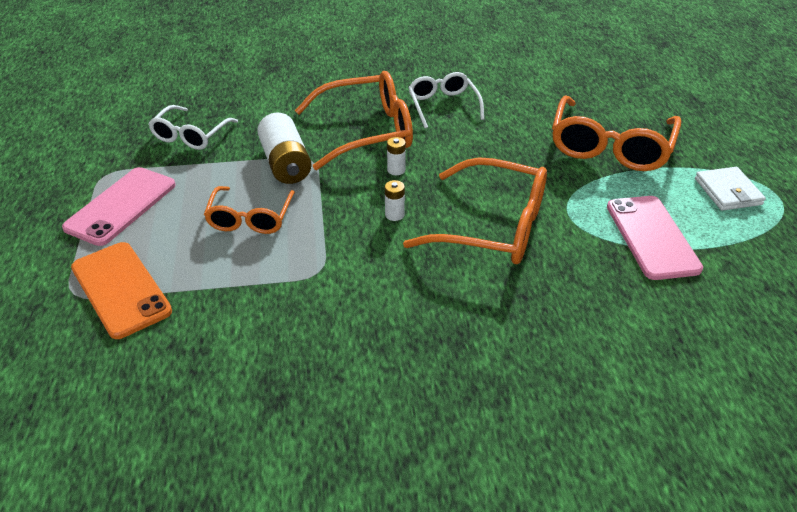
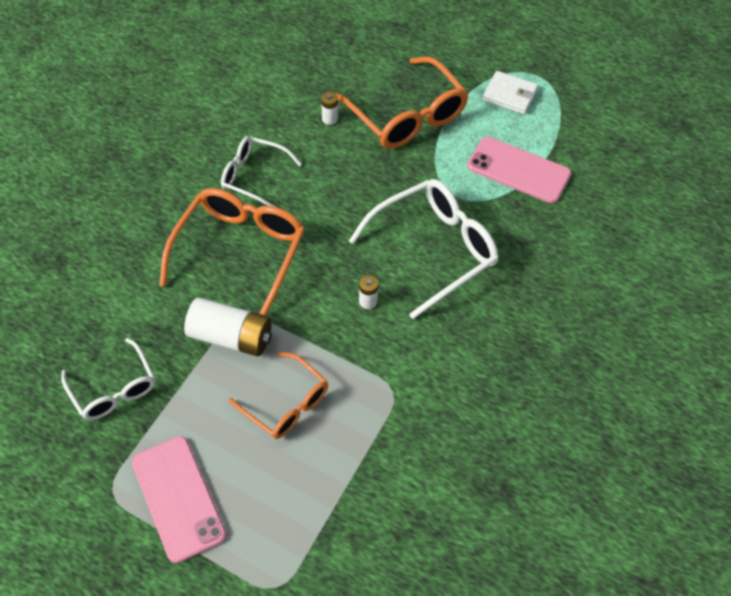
camera: 55 degrees left, 15 degrees up
(120, 289) = (300, 546): orange phone -> none
(396, 170) = (312, 265): white battery -> white battery (330, 119)
(493, 227) = (434, 249): orange glasses -> white glasses

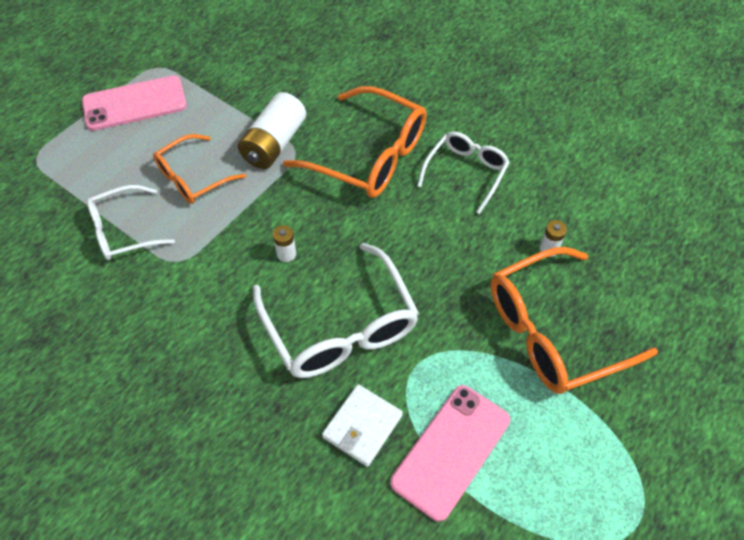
camera: 100 degrees right, 0 degrees up
(114, 389) = (245, 68): white glasses -> white glasses (123, 231)
(509, 95) = (594, 472): white wallet -> white wallet (362, 426)

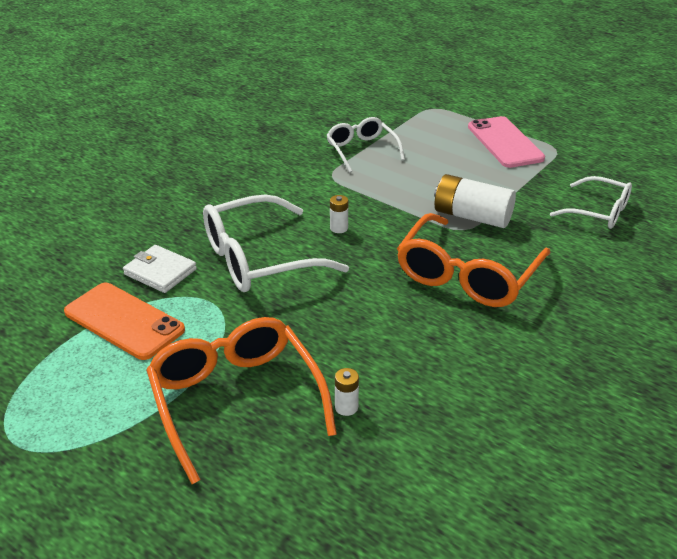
camera: 90 degrees right, 20 degrees down
(193, 177) = (422, 176): orange glasses -> none
(451, 451) = (124, 321): pink phone -> orange phone
(466, 172) = (454, 345): white glasses -> white glasses (599, 212)

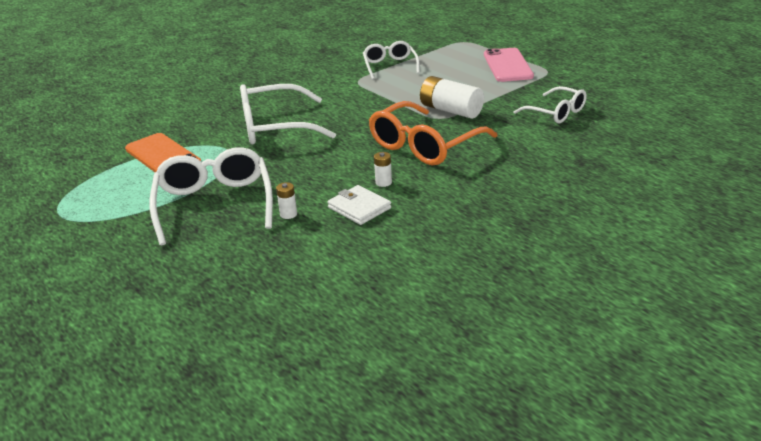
camera: 15 degrees right, 5 degrees down
(160, 272) = (202, 130): white wallet -> white wallet (359, 208)
(236, 400) = (214, 204): orange glasses -> white glasses
(339, 228) = (344, 112): white battery -> white battery (383, 182)

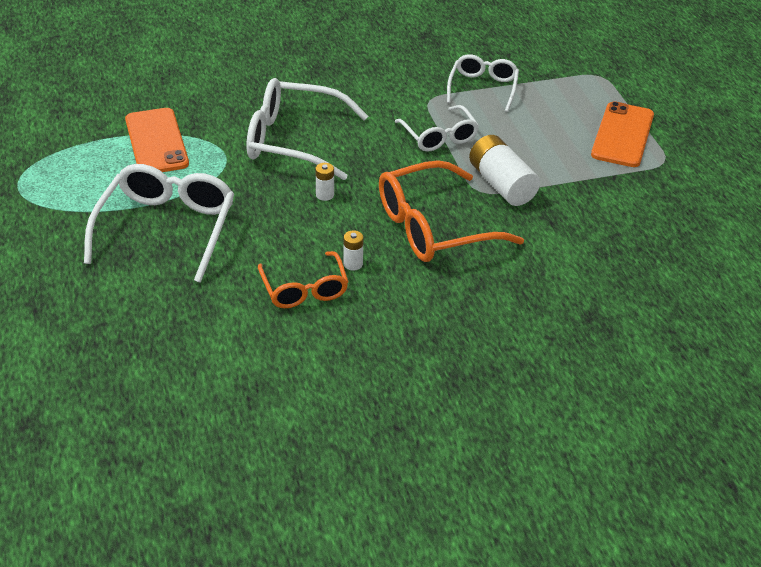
camera: 20 degrees right, 10 degrees up
(288, 214) = (229, 270): white battery -> white battery (325, 195)
(359, 208) = (304, 289): white wallet -> orange glasses
(508, 65) = (623, 135): pink phone -> orange phone
(556, 113) = (621, 232): white glasses -> white glasses (439, 137)

